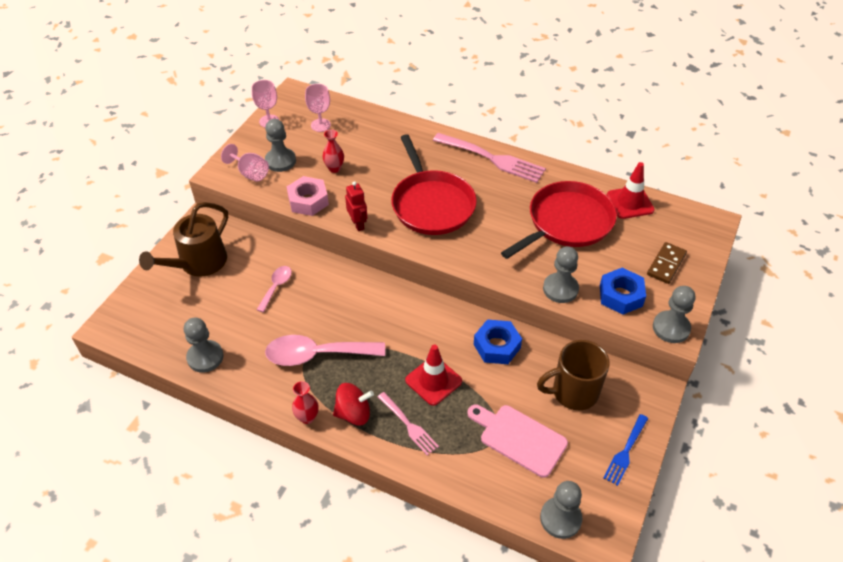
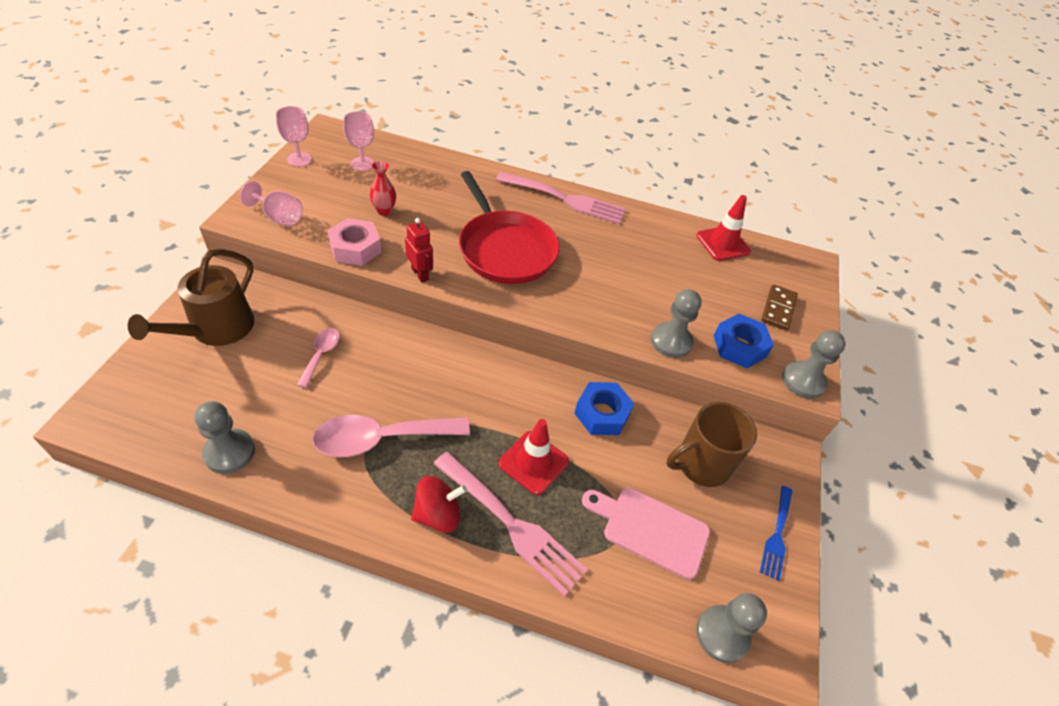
camera: 15 degrees left, 0 degrees up
(280, 161) = (317, 203): grey pawn -> none
(307, 417) = (376, 525): red vase -> none
(408, 425) = (511, 524): pink fork -> pink fork, size x1.76
(567, 222) = (661, 266): red pan -> none

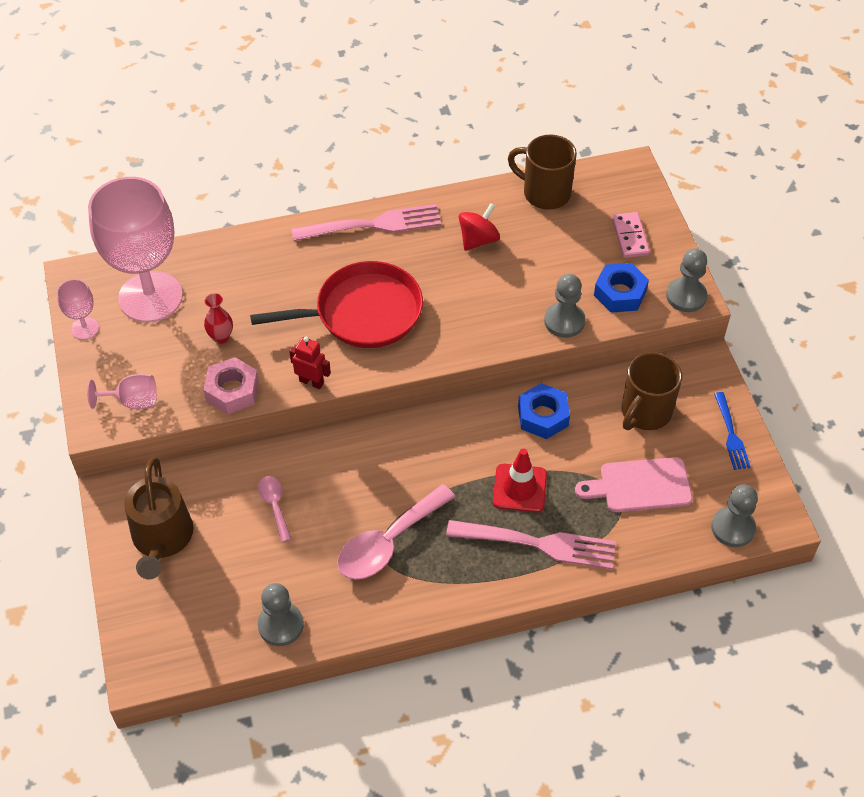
camera: 25 degrees left, 5 degrees up
(362, 164) = (150, 297): pink goblet -> pink goblet, size x2.34
(438, 514) = (480, 570): red spinning top -> red spinning top (478, 239)
(505, 249) = (363, 313): red pan -> red pan turned 45 degrees counterclockwise
(723, 243) = (545, 193): red traffic cone -> brown mug
(778, 309) = (630, 237): brown domino -> pink domino

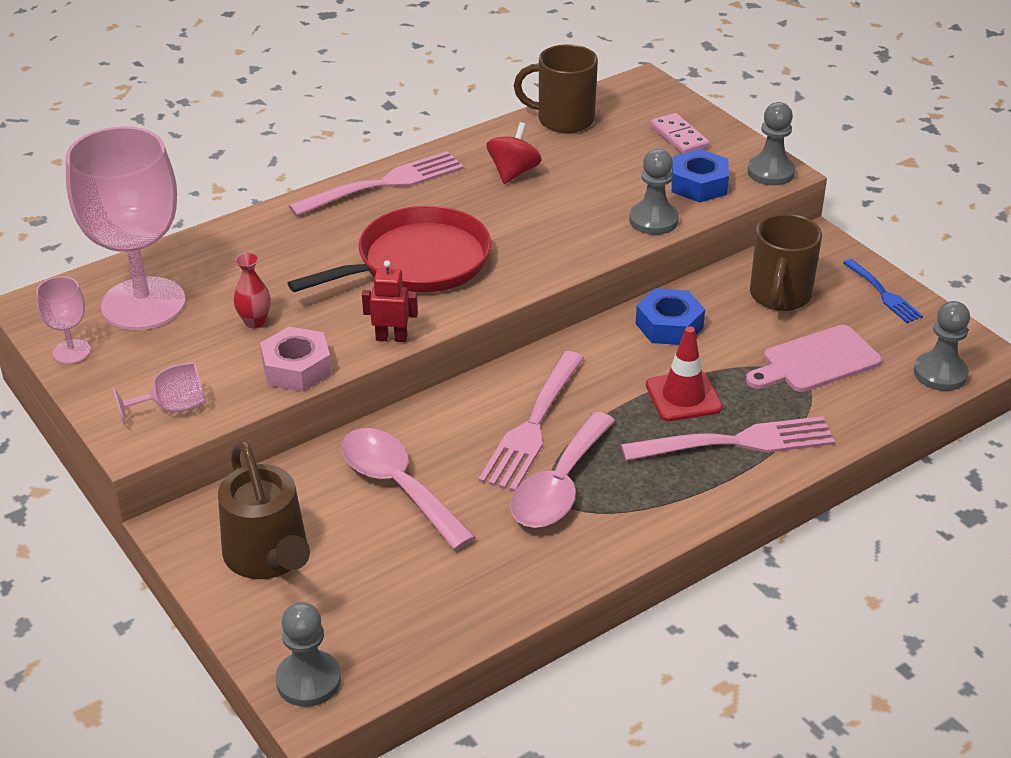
camera: 20 degrees left, 15 degrees down
(274, 505) = (397, 486): pink spoon -> pink spoon, size x1.88
(281, 625) = (472, 604): grey pawn -> grey pawn (308, 680)
(394, 481) = (532, 426): none -> pink fork

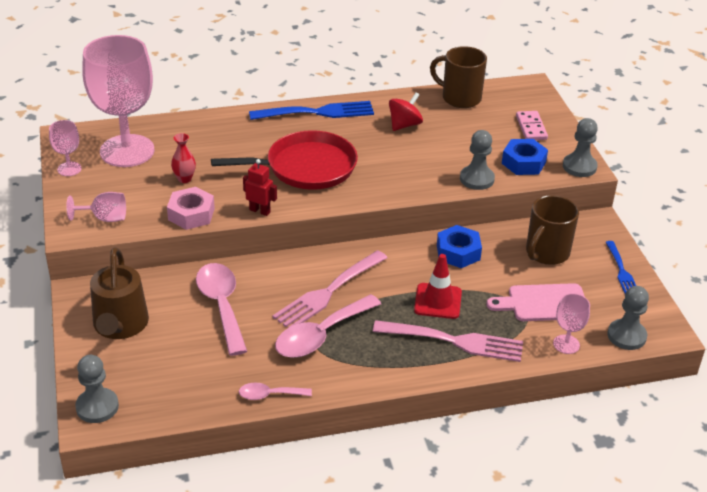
camera: 20 degrees right, 0 degrees up
(384, 184) = (317, 112): pink fork -> blue fork
(541, 587) = (269, 395): none -> pink spoon
(876, 405) = (566, 344): none -> pink goblet

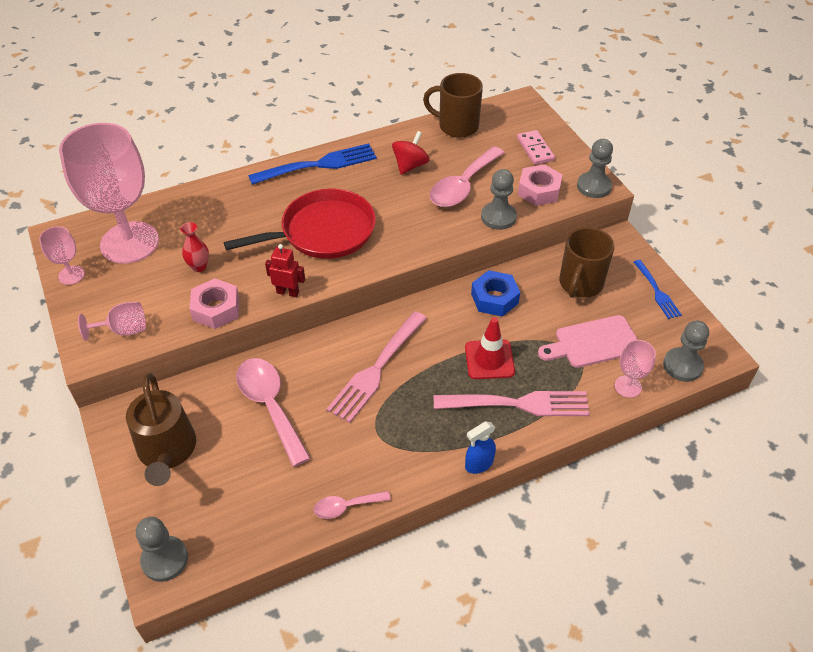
camera: 10 degrees left, 10 degrees up
(321, 335) = (381, 423): pink spoon -> pink spoon (463, 186)
(402, 382) = (479, 464): none -> blue spray bottle
(523, 163) = (539, 190): blue nut -> pink nut

